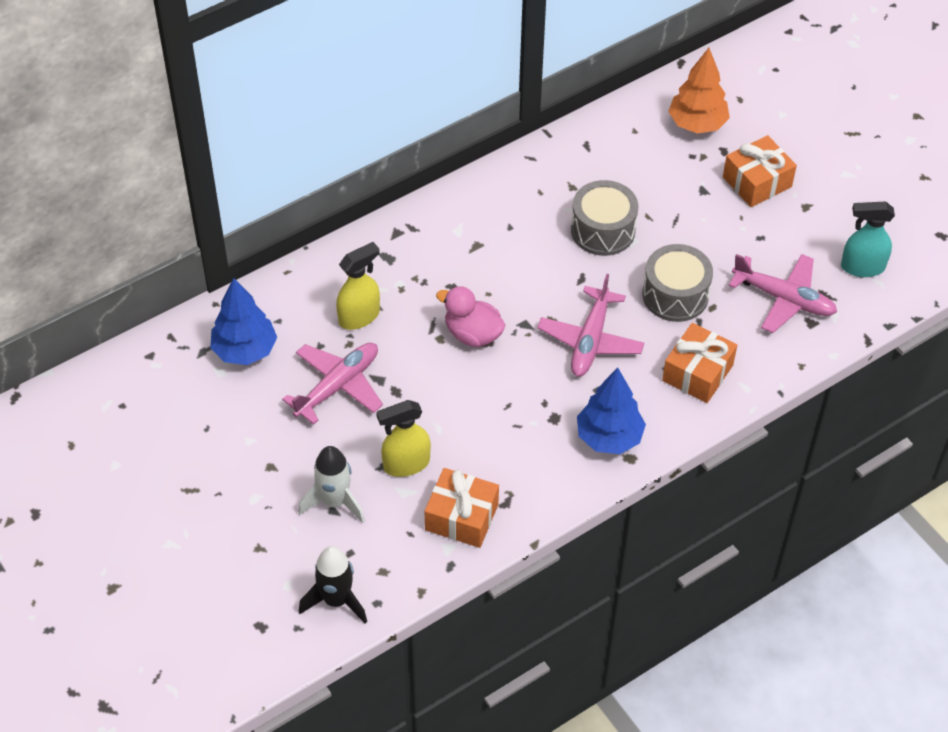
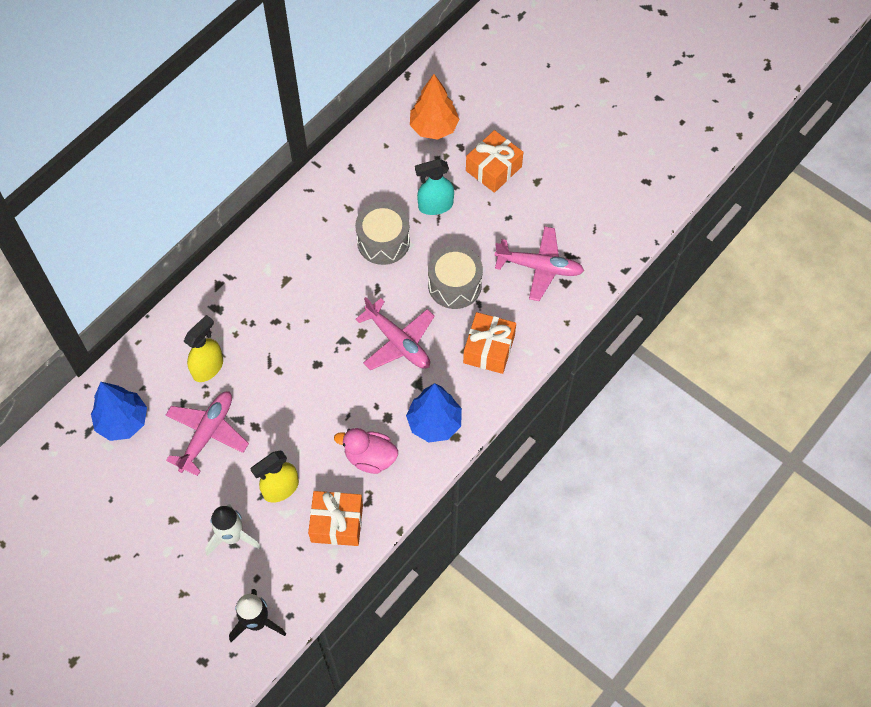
camera: 15 degrees left, 10 degrees up
(472, 334) = (303, 360): pink duck -> pink duck (370, 458)
(590, 341) = (398, 342): pink plane -> pink plane turned 45 degrees counterclockwise
(862, 267) = (592, 224): turquoise spray bottle -> turquoise spray bottle (435, 206)

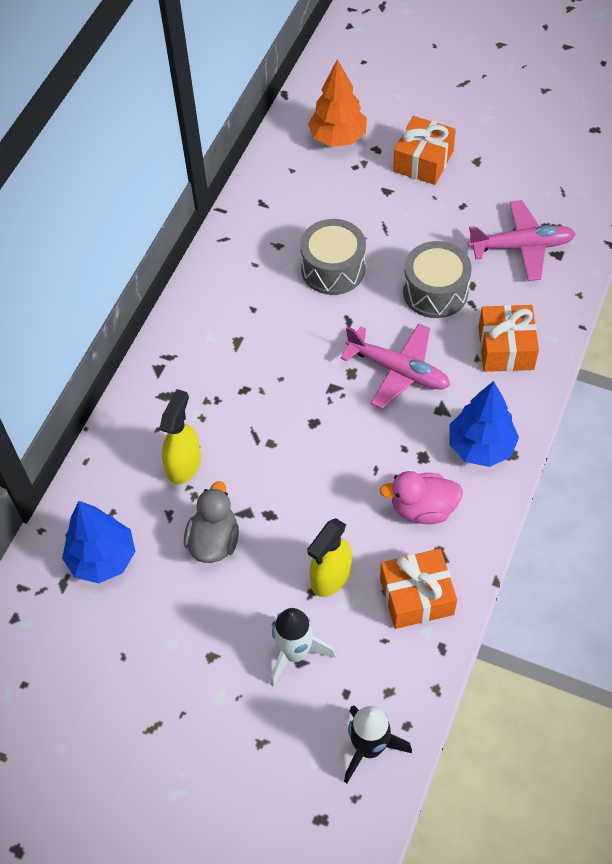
camera: 15 degrees left, 5 degrees down
(207, 433) = (214, 541): pink plane -> grey duck
(435, 206) = (375, 216): turquoise spray bottle -> none

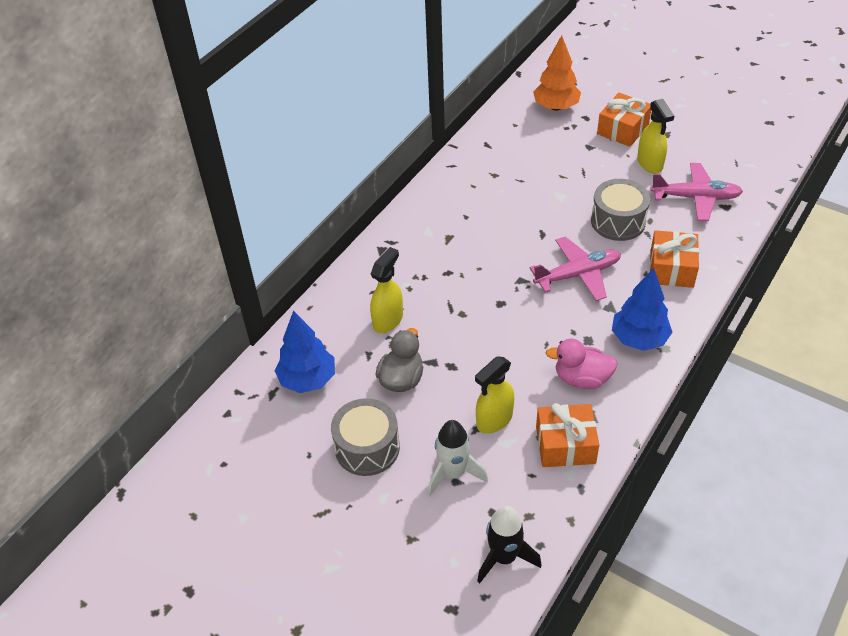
camera: 10 degrees right, 10 degrees down
(333, 269) = (536, 196): grey drum -> grey drum (367, 448)
(398, 371) = (578, 274): pink plane -> pink plane turned 60 degrees counterclockwise
(462, 206) = (650, 164): none -> yellow spray bottle

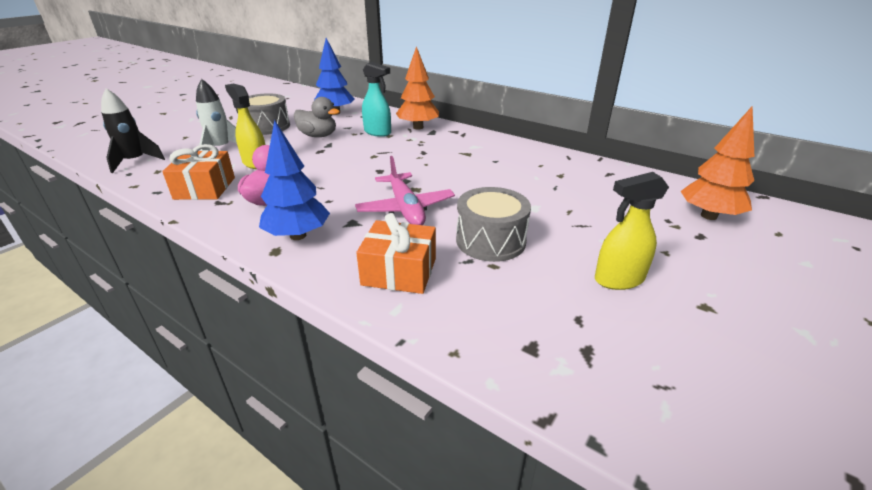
camera: 90 degrees right, 15 degrees down
(369, 283) = (418, 127): none -> orange tree
(388, 320) = (378, 132): yellow spray bottle -> turquoise spray bottle
(622, 129) = (691, 263): orange gift -> none
(696, 197) = (548, 316): pink plane -> none

